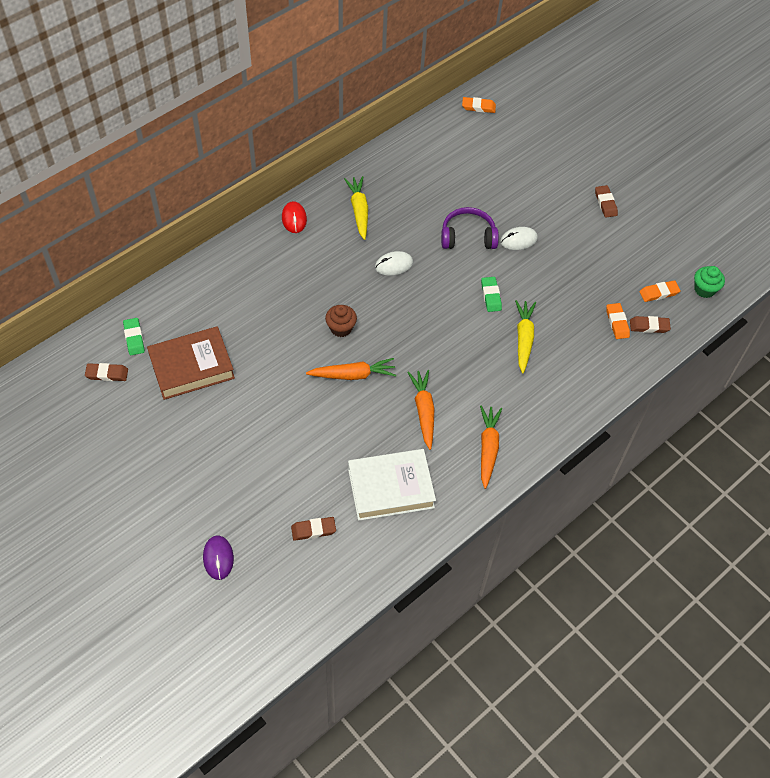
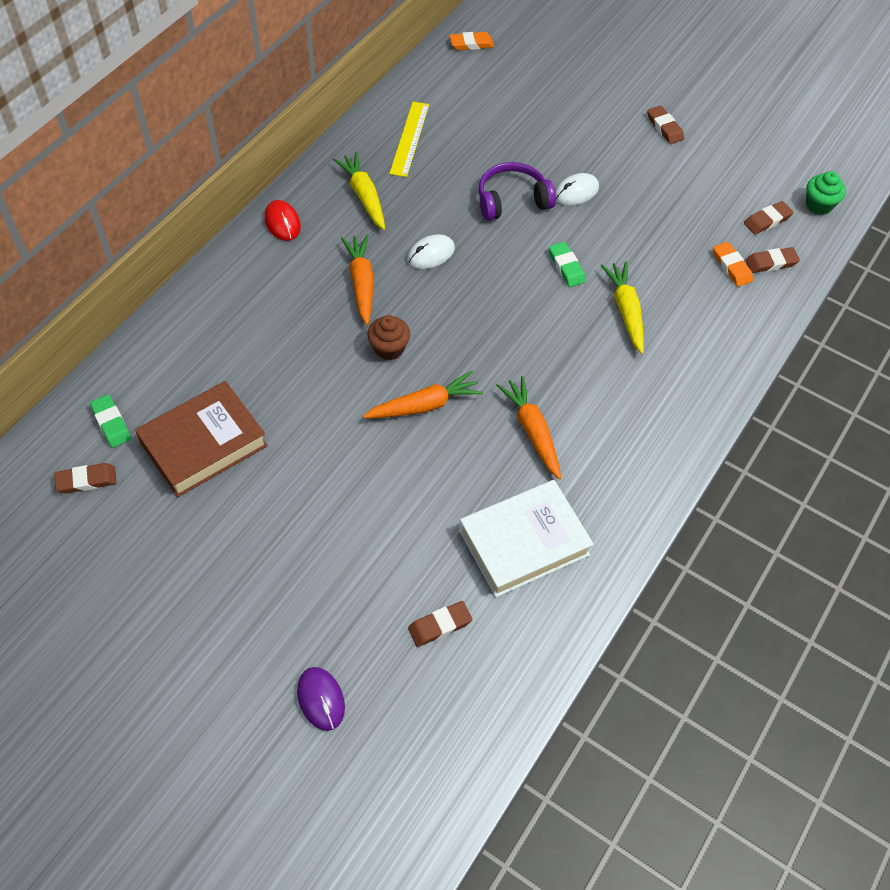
camera: 15 degrees left, 0 degrees up
(407, 173) = (409, 138): none -> yellow ruler
(488, 448) = (630, 459): orange carrot -> orange carrot (361, 283)
(659, 293) = (767, 220): orange eraser -> brown eraser

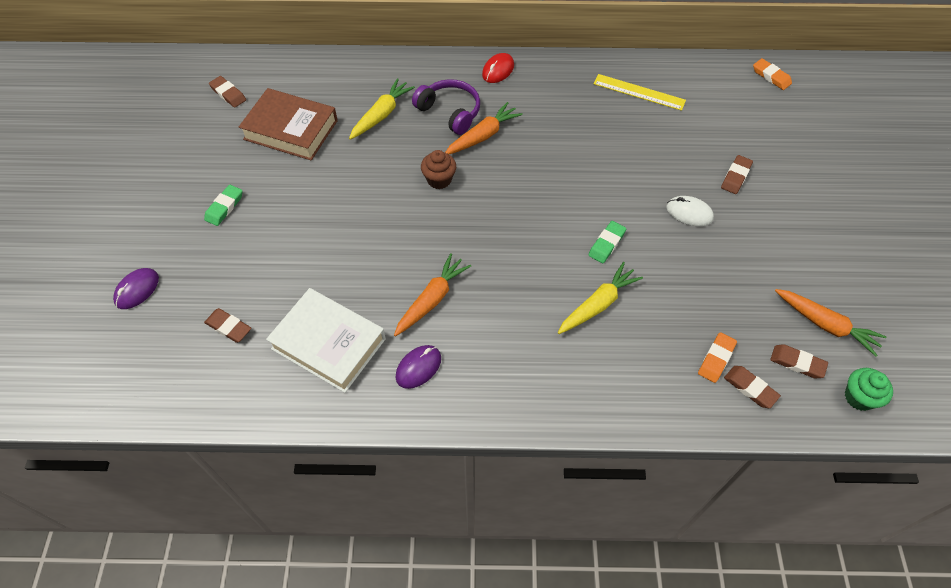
camera: 60 degrees right, 0 degrees up
(111, 423) = (276, 81): green eraser -> green eraser (224, 207)
(364, 196) = (561, 96): yellow carrot -> yellow carrot (381, 115)
(409, 138) = (639, 92): yellow ruler -> yellow ruler turned 45 degrees clockwise
(424, 405) = (406, 224): orange carrot -> orange carrot (825, 325)
(430, 254) = (543, 159): white mouse -> none
(512, 200) = (640, 178): purple headphones -> purple headphones (450, 112)
(601, 481) = (418, 367): none -> purple mouse
(664, 127) = (823, 237): brown eraser -> brown eraser (736, 176)

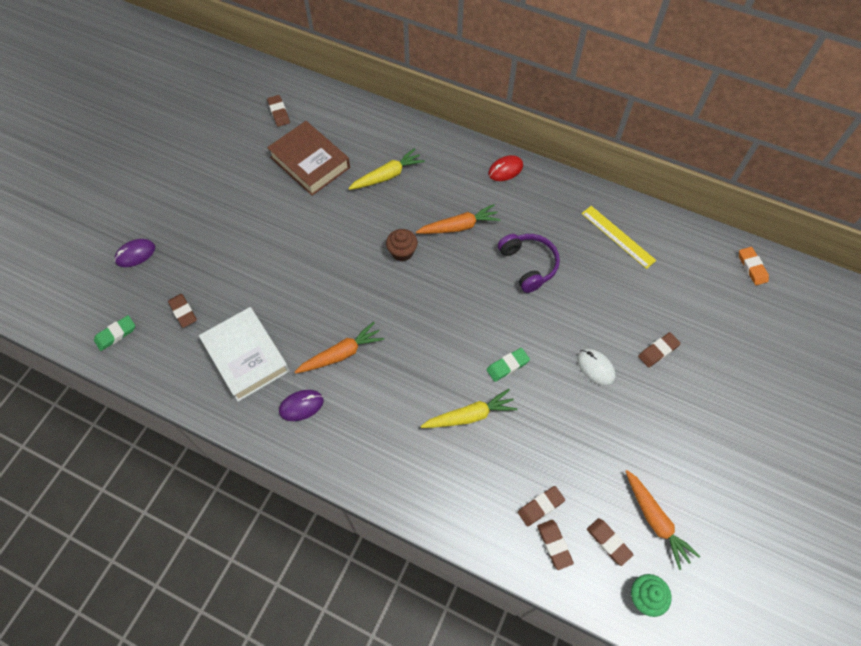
camera: 25 degrees right, 5 degrees up
(224, 207) = (228, 211): green eraser -> green eraser (116, 334)
(450, 112) = (444, 194): purple headphones -> purple headphones (528, 265)
(716, 359) = (540, 506): orange eraser -> brown eraser

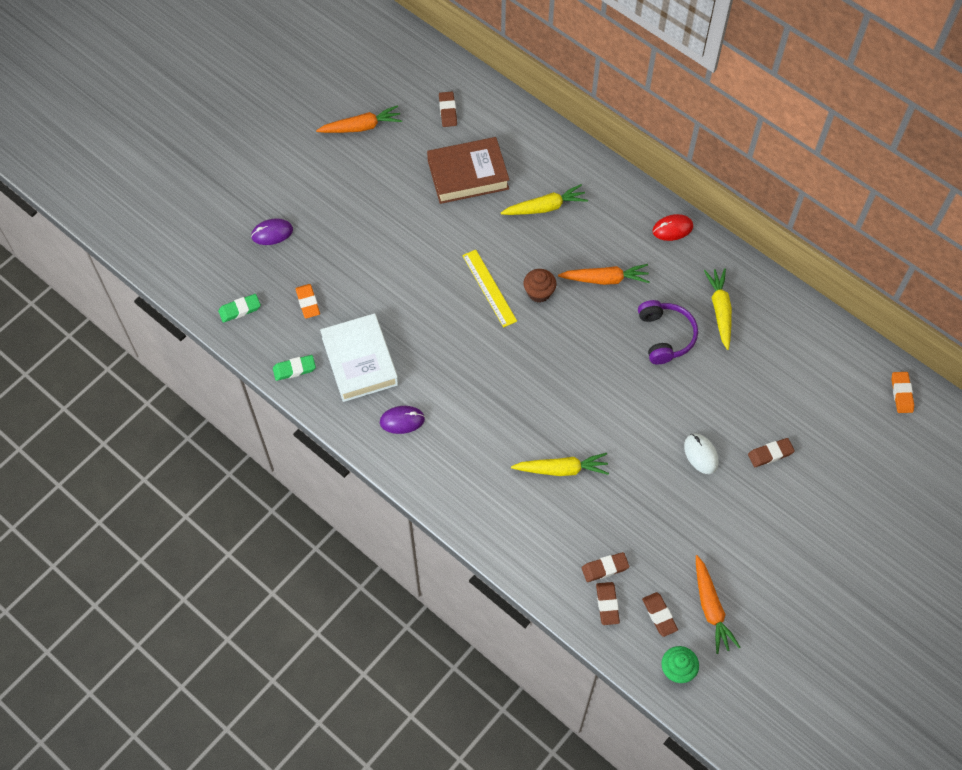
camera: 15 degrees right, 0 degrees up
(183, 312) = (308, 302): brown eraser -> orange eraser
(310, 162) = (468, 174): brown book -> brown book turned 75 degrees counterclockwise
(341, 354) = (452, 380): orange carrot -> orange carrot (361, 127)
(507, 366) = (613, 431): green eraser -> green eraser (294, 369)
(569, 231) = (720, 310): none -> yellow carrot
(618, 236) = (769, 328): yellow ruler -> yellow ruler (489, 288)

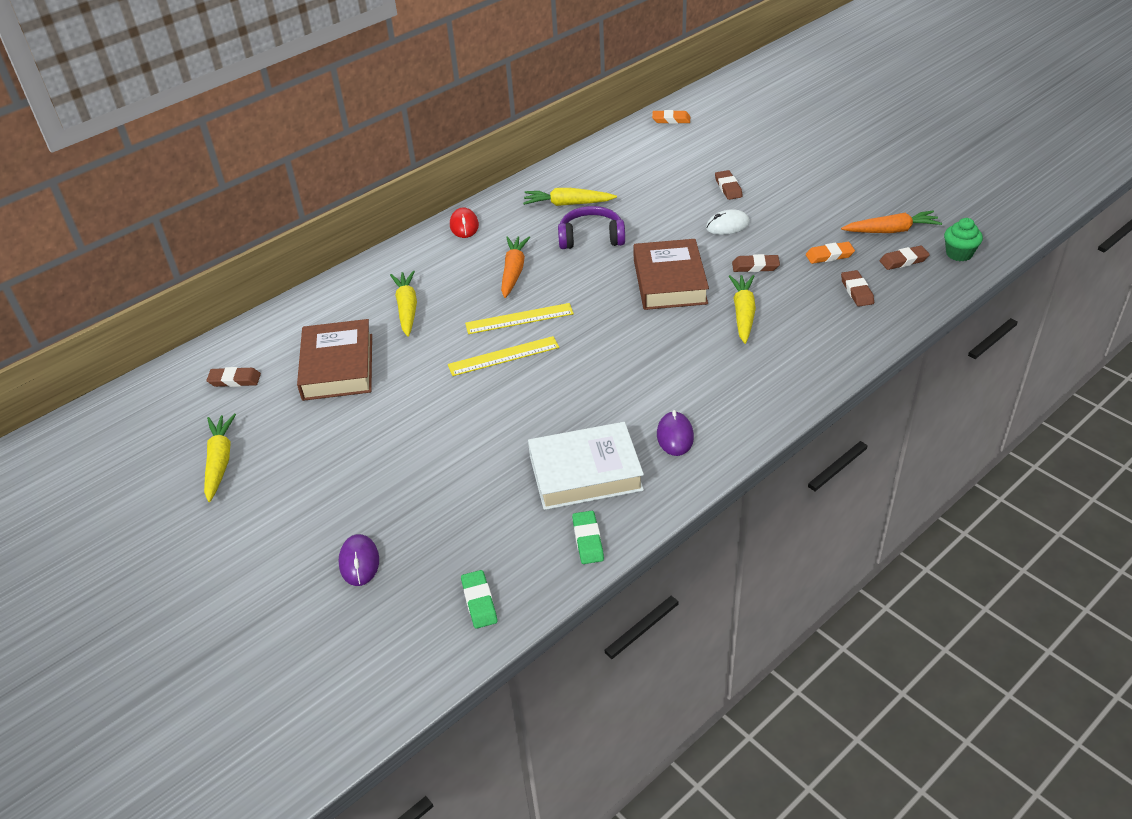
camera: 80 degrees left, 20 degrees down
(308, 302) = (485, 524): orange eraser -> orange eraser (829, 256)
(361, 127) = (220, 461): orange carrot -> yellow carrot
(539, 293) = (519, 319): brown cupcake -> yellow ruler
(604, 407) = (669, 281): none -> brown book
(607, 604) = (897, 292): brown eraser -> brown eraser (755, 266)

